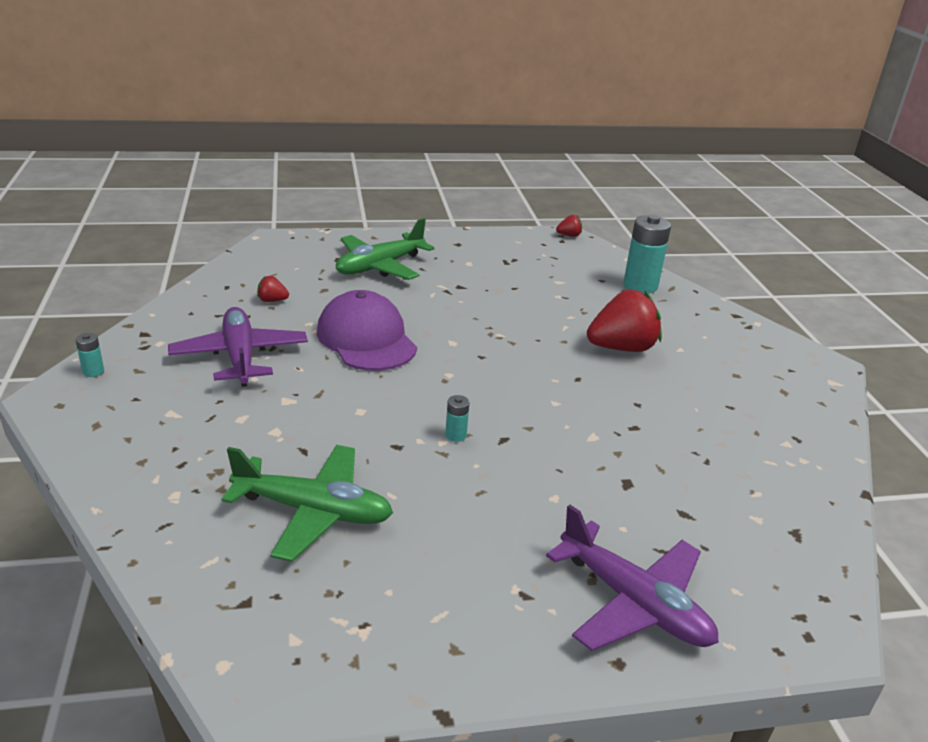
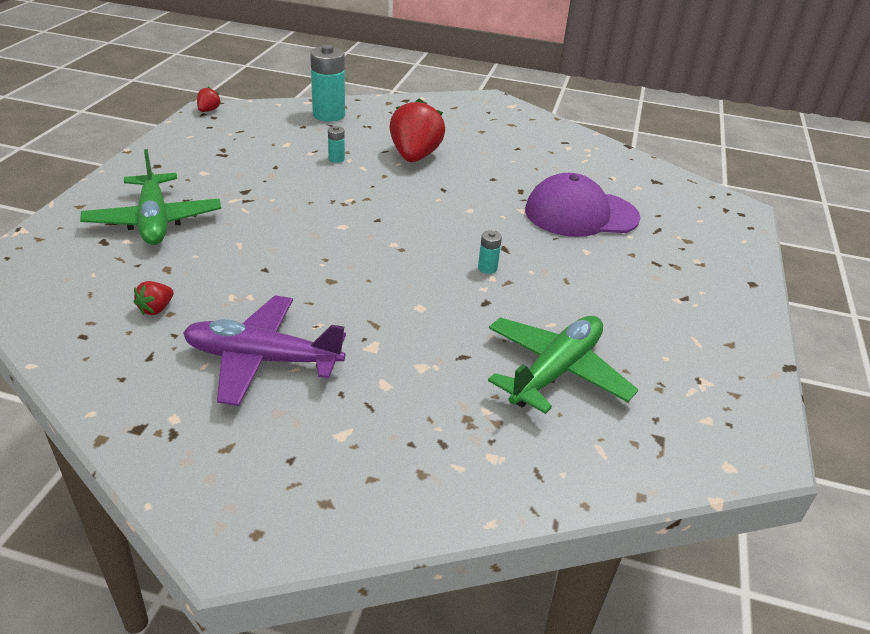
camera: 65 degrees left, 5 degrees up
(93, 371) = (198, 490): turquoise battery -> turquoise battery (336, 159)
(366, 339) = (296, 269): purple cap -> purple cap (581, 214)
(633, 603) = (702, 259): purple plane -> none

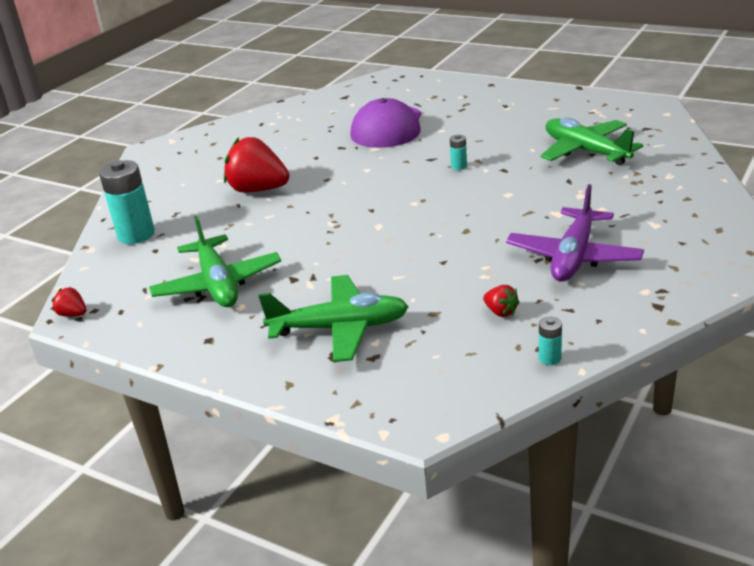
camera: 70 degrees left, 5 degrees down
(241, 158) = (217, 284): none -> green plane
(336, 159) = (245, 229): turquoise battery -> turquoise battery (549, 358)

